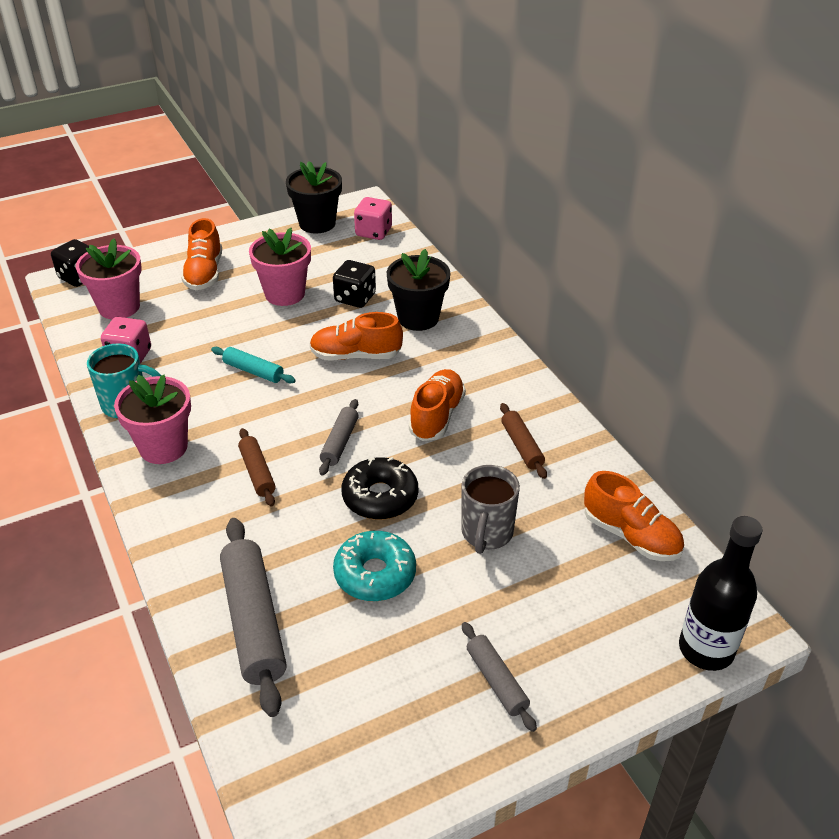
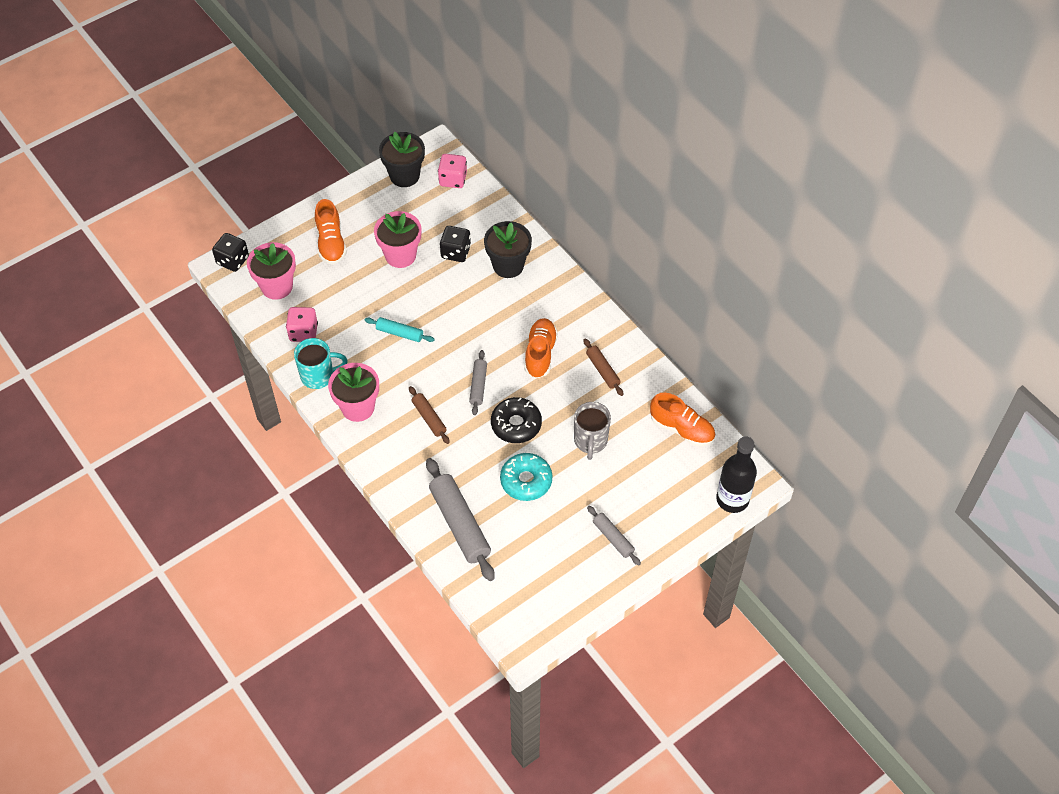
camera: 10 degrees left, 15 degrees up
(356, 355) = (470, 308): orange shoe -> none

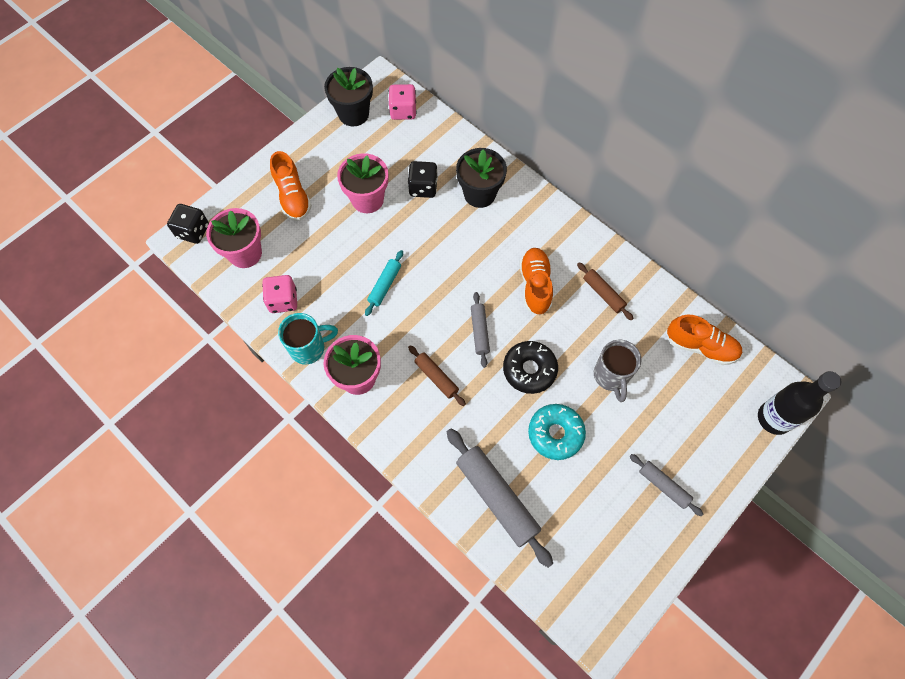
camera: 10 degrees left, 10 degrees up
(399, 333) = (384, 285): turquoise rolling pin -> turquoise rolling pin turned 75 degrees counterclockwise

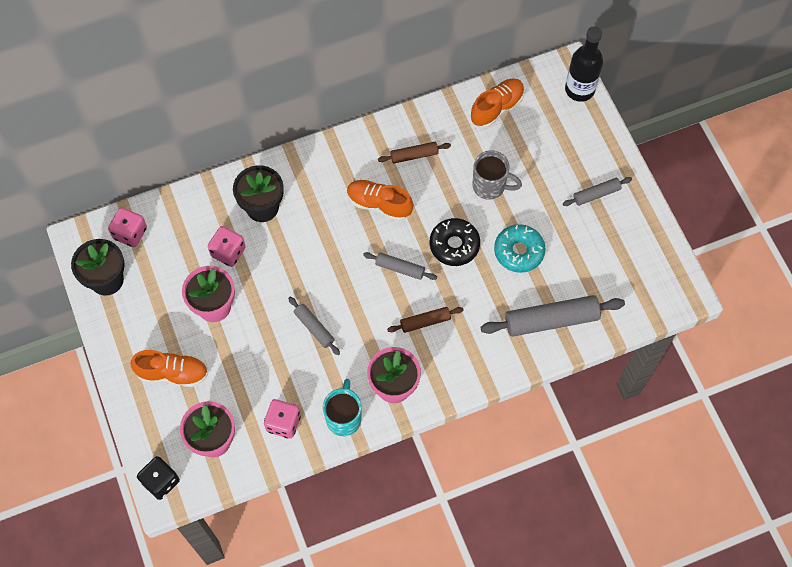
camera: 65 degrees left, 0 degrees up
(384, 285) = (314, 328): turquoise rolling pin -> grey rolling pin
(423, 187) = (228, 252): black dice -> pink dice

